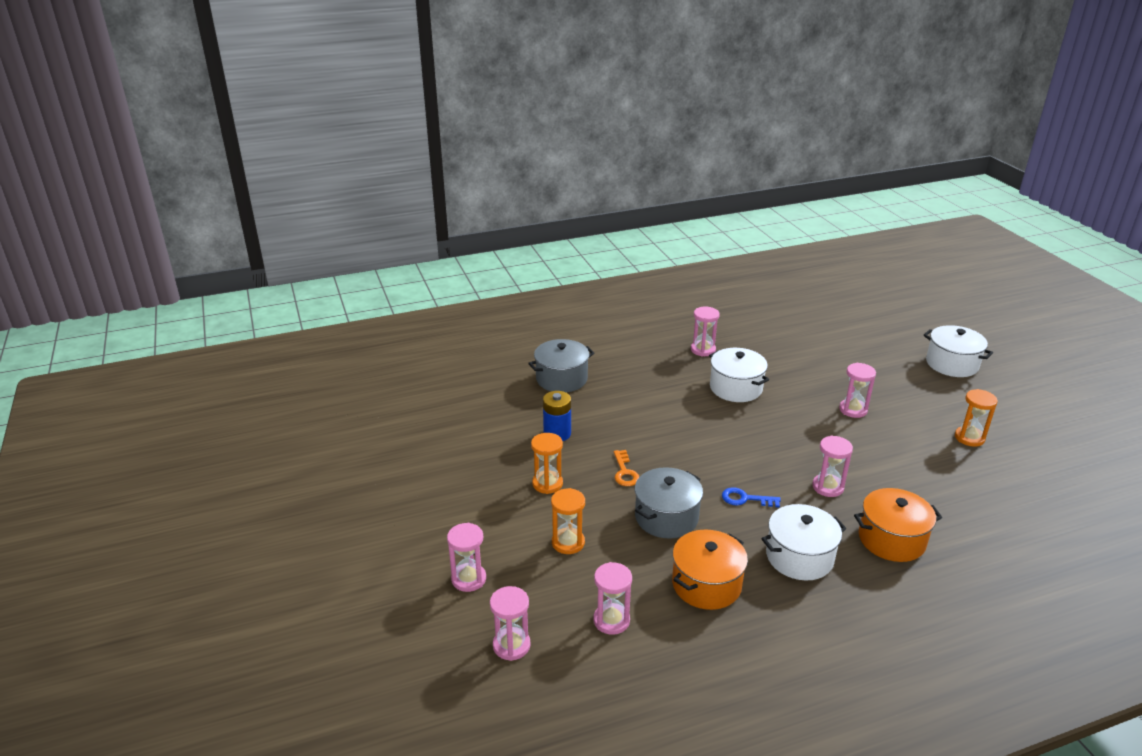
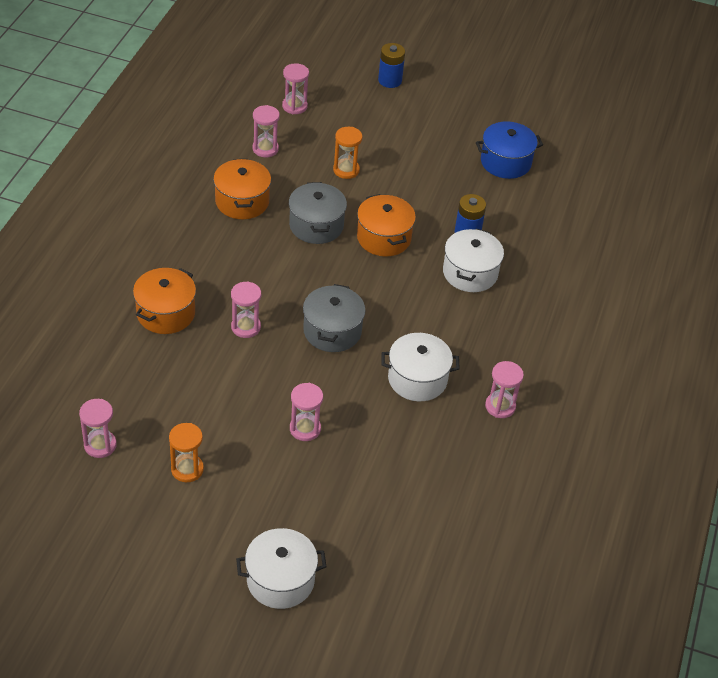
camera: 125 degrees right, 15 degrees up
(376, 596) = (390, 80): none -> blue battery
(433, 455) = (505, 162): none -> blue pot
(468, 579) = (363, 117): pink hourglass -> pink hourglass (100, 445)
(547, 484) = (414, 195): orange hourglass -> none
(561, 379) = (543, 282): grey pot -> grey pot (332, 331)
(625, 472) = (384, 238): orange key -> orange pot
(745, 499) = (287, 275): blue key -> none
(799, 557) = (209, 257): white pot -> white pot (470, 273)

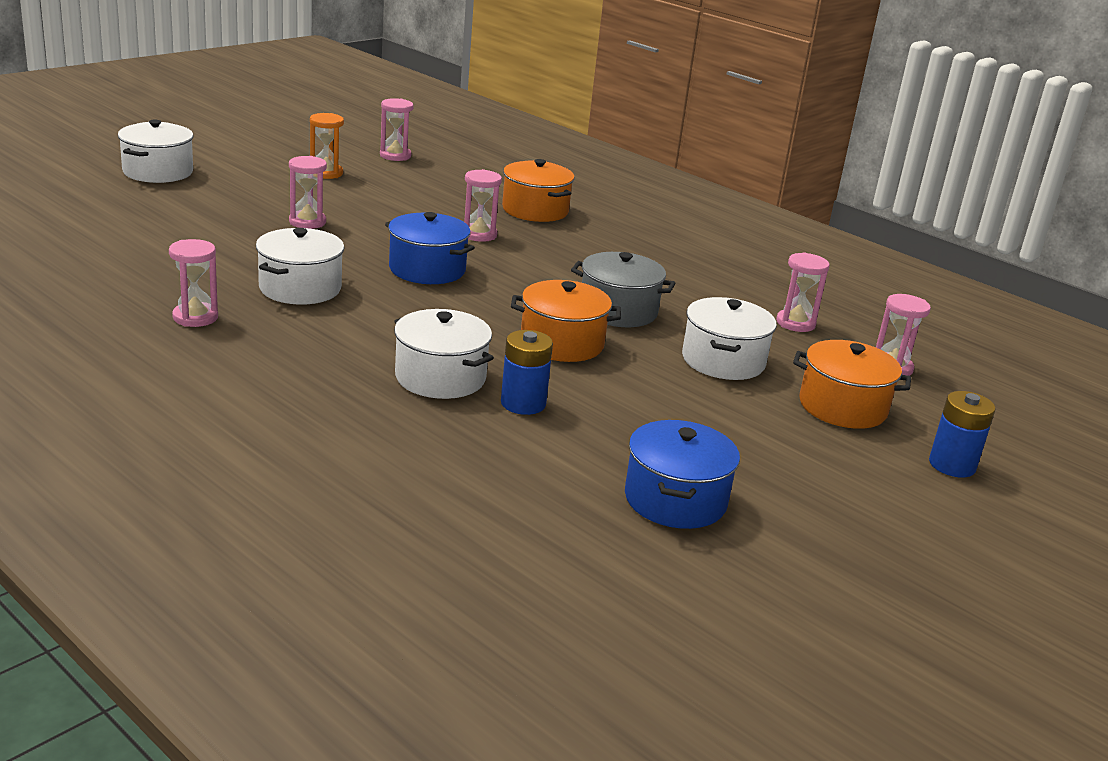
camera: 115 degrees right, 20 degrees down
(242, 201) = (693, 284): orange pot -> orange pot (842, 407)
(332, 331) = (427, 269): grey pot -> blue pot
(346, 170) = (723, 361): orange hourglass -> white pot

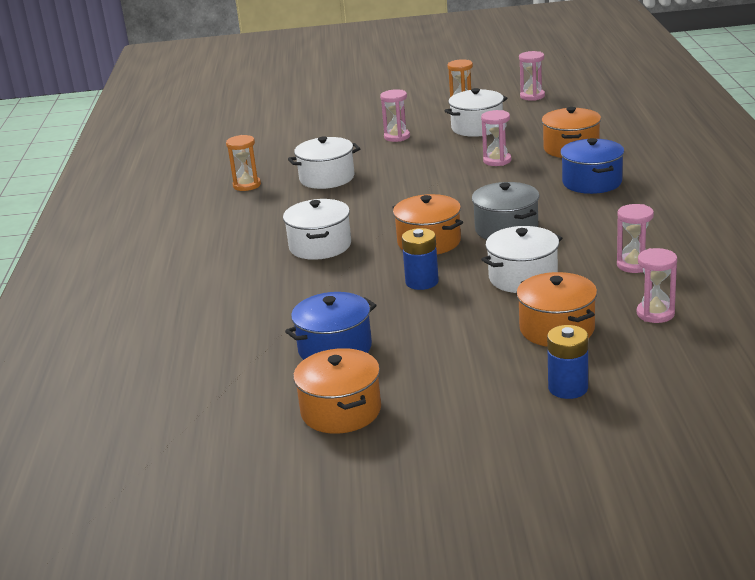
camera: 50 degrees right, 0 degrees up
(158, 172) = (358, 93): white pot -> white pot (477, 127)
(195, 317) = (247, 185): pink hourglass -> orange hourglass
(427, 269) = (422, 179): blue pot -> blue pot (592, 182)
(523, 403) = (342, 272): blue battery -> blue battery (422, 282)
(808, 572) = (341, 411): none -> orange pot

